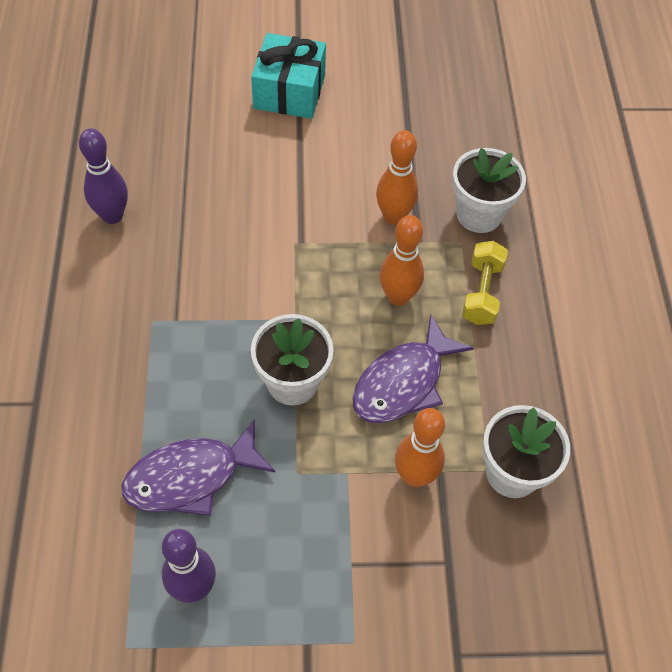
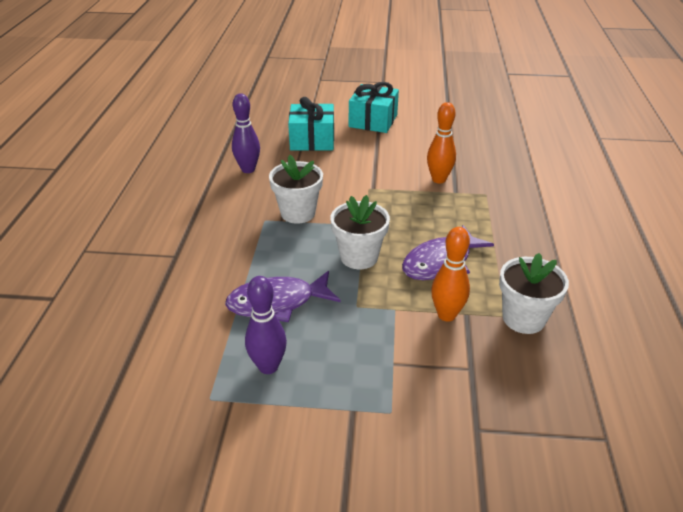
camera: 10 degrees right, 20 degrees down
(201, 142) = (312, 140): none -> turquoise gift
(398, 297) = (439, 218): orange bowling pin -> none
(479, 214) = (499, 181): white flower pot -> white flower pot (298, 213)
(481, 293) = (500, 220): yellow dumbbell -> none

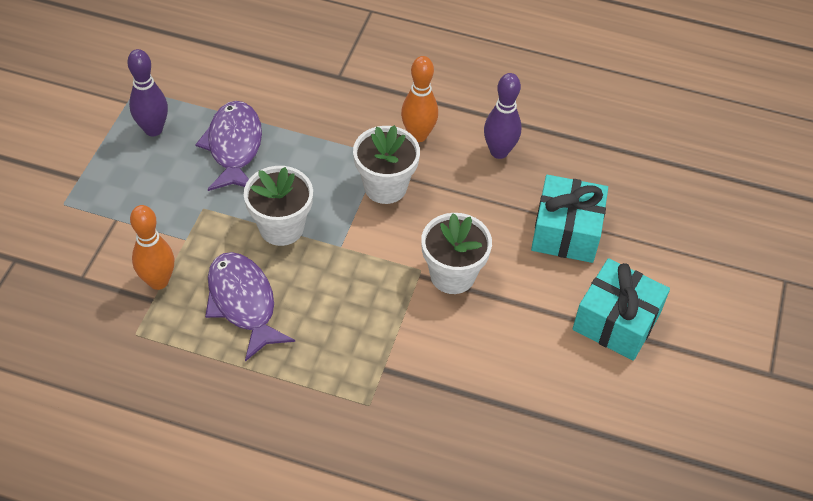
camera: 100 degrees right, 15 degrees up
(438, 179) = (421, 358): orange bowling pin -> orange bowling pin (418, 135)
(523, 318) = (123, 350): white flower pot -> white flower pot (452, 275)

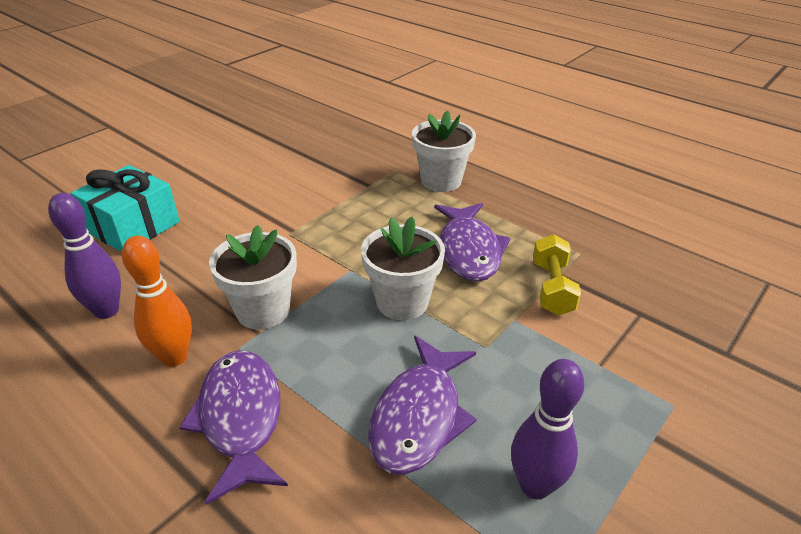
camera: 155 degrees left, 15 degrees down
(158, 281) = (552, 288): orange bowling pin -> yellow dumbbell
(344, 113) = (240, 419): none -> purple fish
(452, 275) = (264, 223): white flower pot -> white flower pot (441, 181)
(616, 321) = (170, 168): turquoise gift -> none

